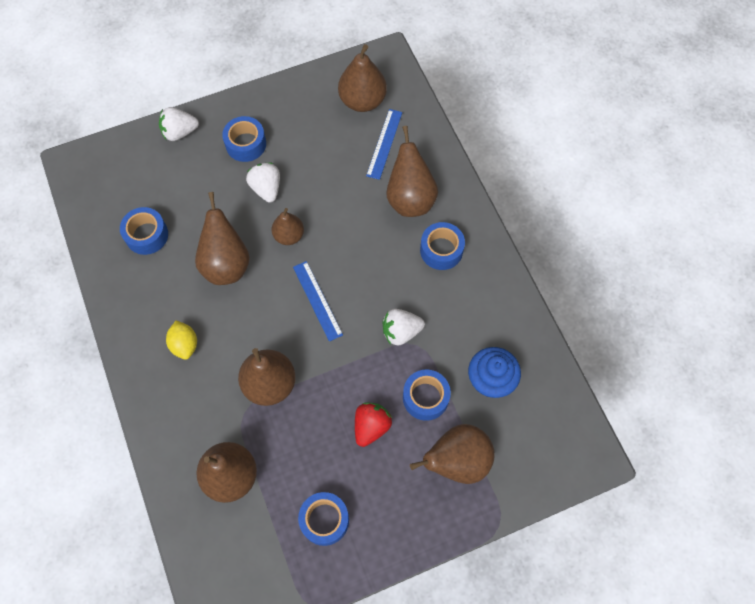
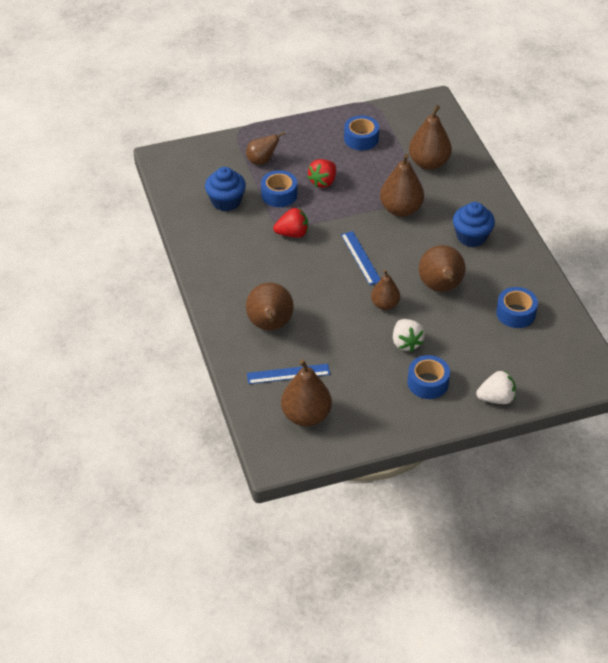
camera: 175 degrees left, 20 degrees down
(185, 344) = (471, 236): yellow lemon -> blue cupcake
(384, 144) = (288, 374): blue ruler -> blue ruler turned 60 degrees clockwise
(401, 332) = (292, 234): white strawberry -> red strawberry
(441, 250) = (248, 285): blue tape -> none
(457, 461) = (262, 161): brown pear -> brown pear, size x0.62

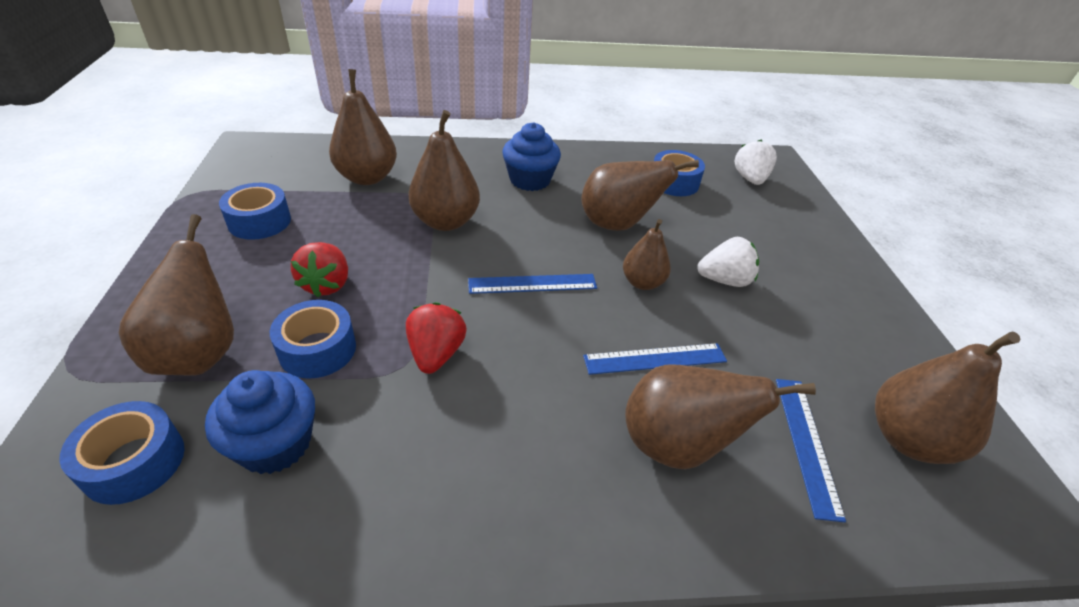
camera: 80 degrees left, 5 degrees down
(262, 161) = (199, 353): brown pear -> brown pear, size x1.61
(323, 182) = (327, 284): red strawberry -> red strawberry turned 45 degrees clockwise
(323, 314) = (655, 359): none -> blue ruler
(428, 383) = (802, 278): blue tape -> blue tape (134, 462)
(496, 398) = (820, 229): white strawberry -> white strawberry (750, 179)

